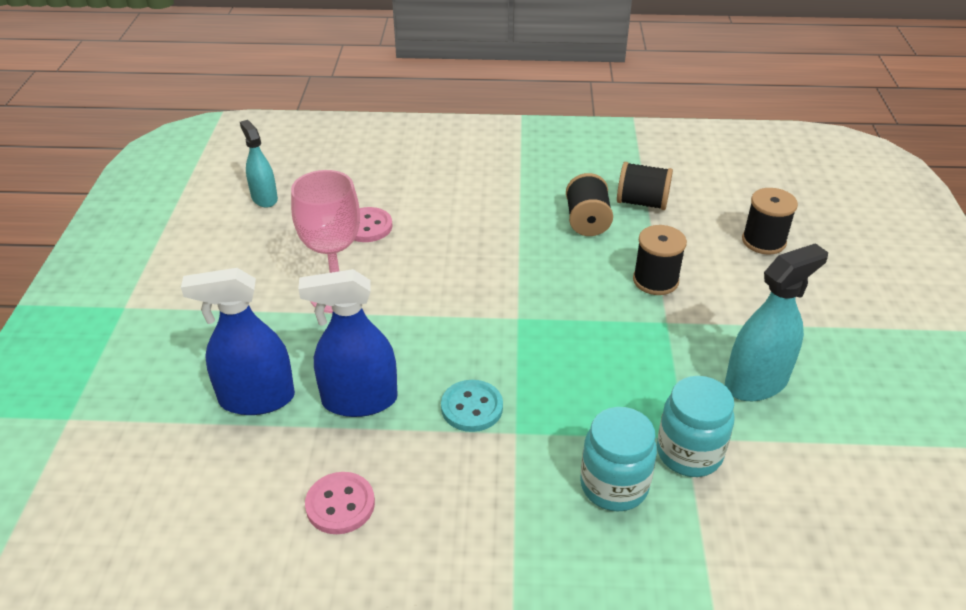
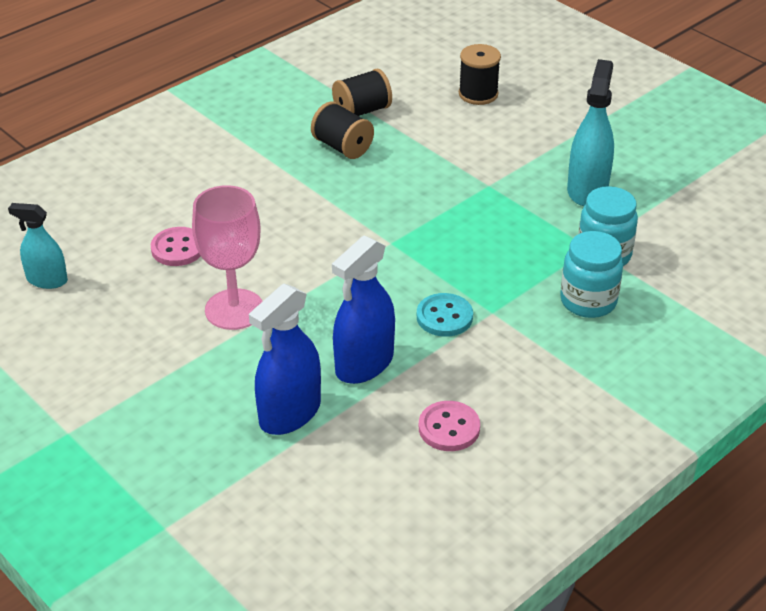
camera: 45 degrees left, 0 degrees up
(655, 280) = (445, 162): black spool -> none

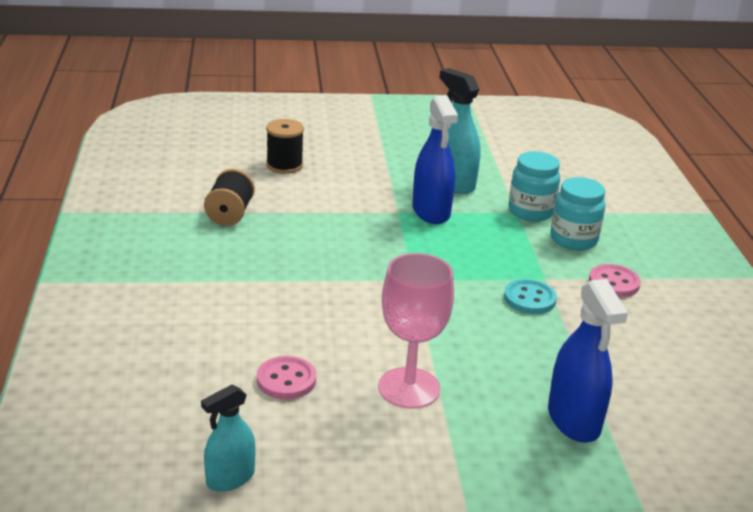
camera: 55 degrees left, 10 degrees down
(342, 147) = (263, 243): black spool -> none
(364, 364) = (547, 357): blue spray bottle -> blue spray bottle (431, 211)
(449, 428) = (658, 355): pink button -> pink button (614, 283)

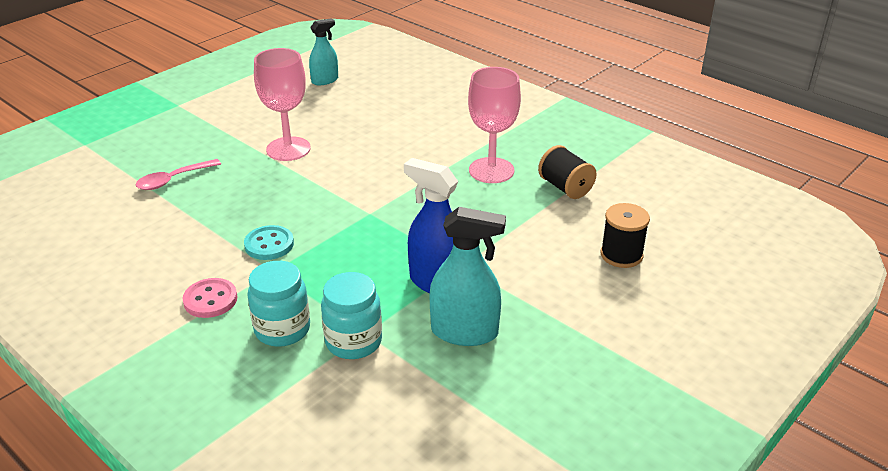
camera: 140 degrees right, 5 degrees up
(230, 478) = (325, 80): turquoise spray bottle -> turquoise spray bottle turned 45 degrees clockwise
(257, 256) = (491, 170): none -> pink goblet
(286, 380) = (359, 121): pink button -> none
(574, 420) = (173, 180): blue spray bottle -> pink spoon

